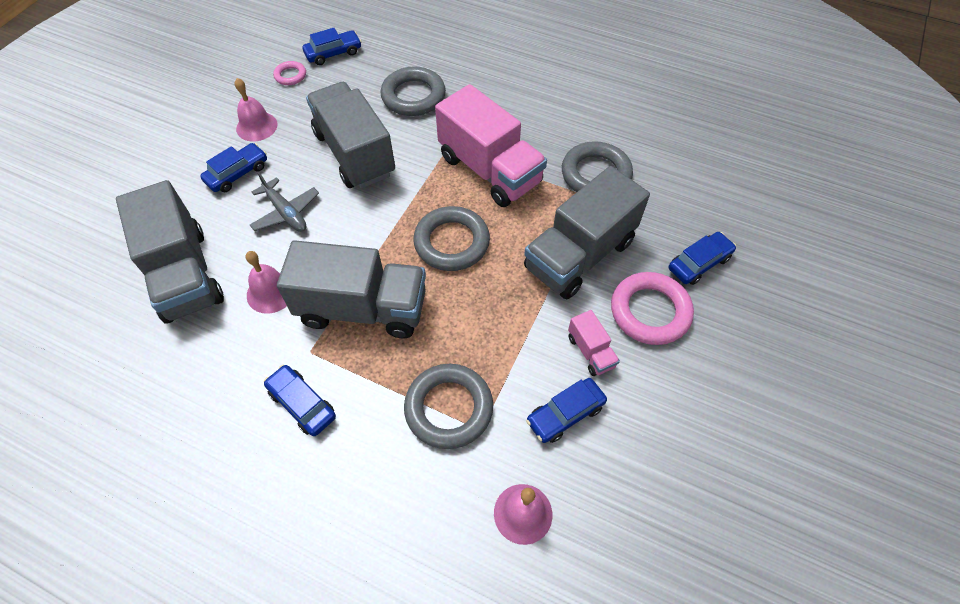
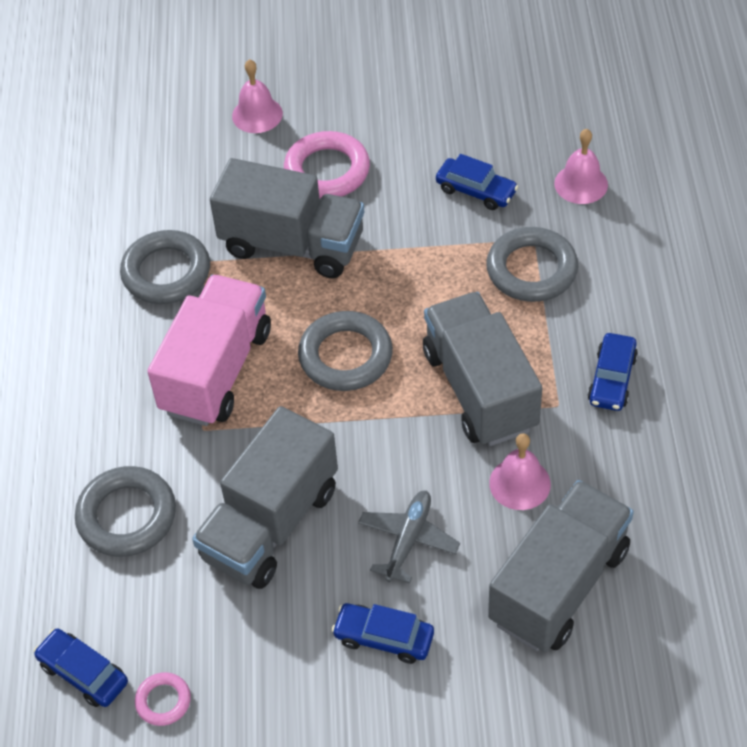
camera: 115 degrees left, 5 degrees down
(256, 126) = (289, 674): pink bell -> pink bell (257, 114)
(591, 351) = (401, 196): pink truck -> none
(699, 263) = (244, 154): blue car -> none

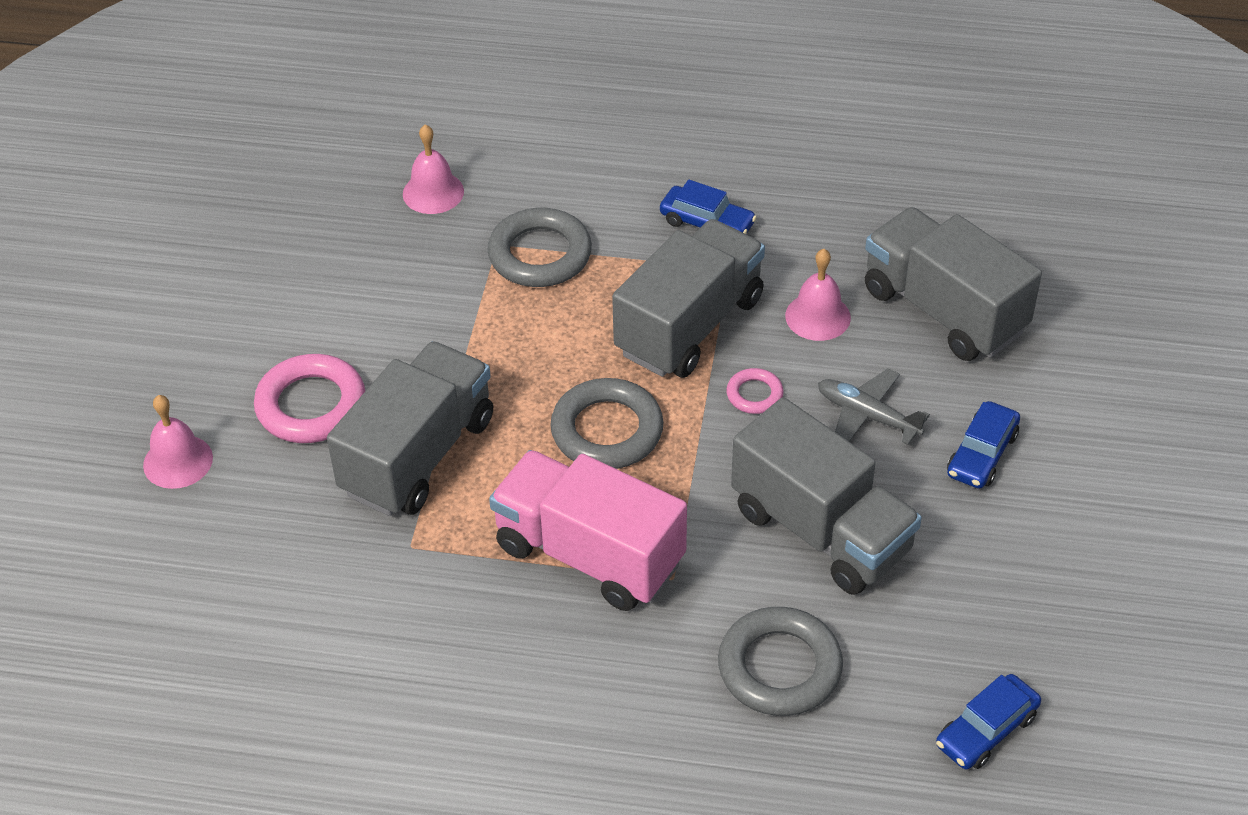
camera: 80 degrees left, 5 degrees down
(163, 701) = (1031, 656): pink ring -> pink ring (754, 394)
(166, 272) = (412, 589): grey ring -> none
(476, 190) = (404, 278): blue car -> none
(479, 389) = (689, 325): grey truck -> grey truck turned 135 degrees clockwise

